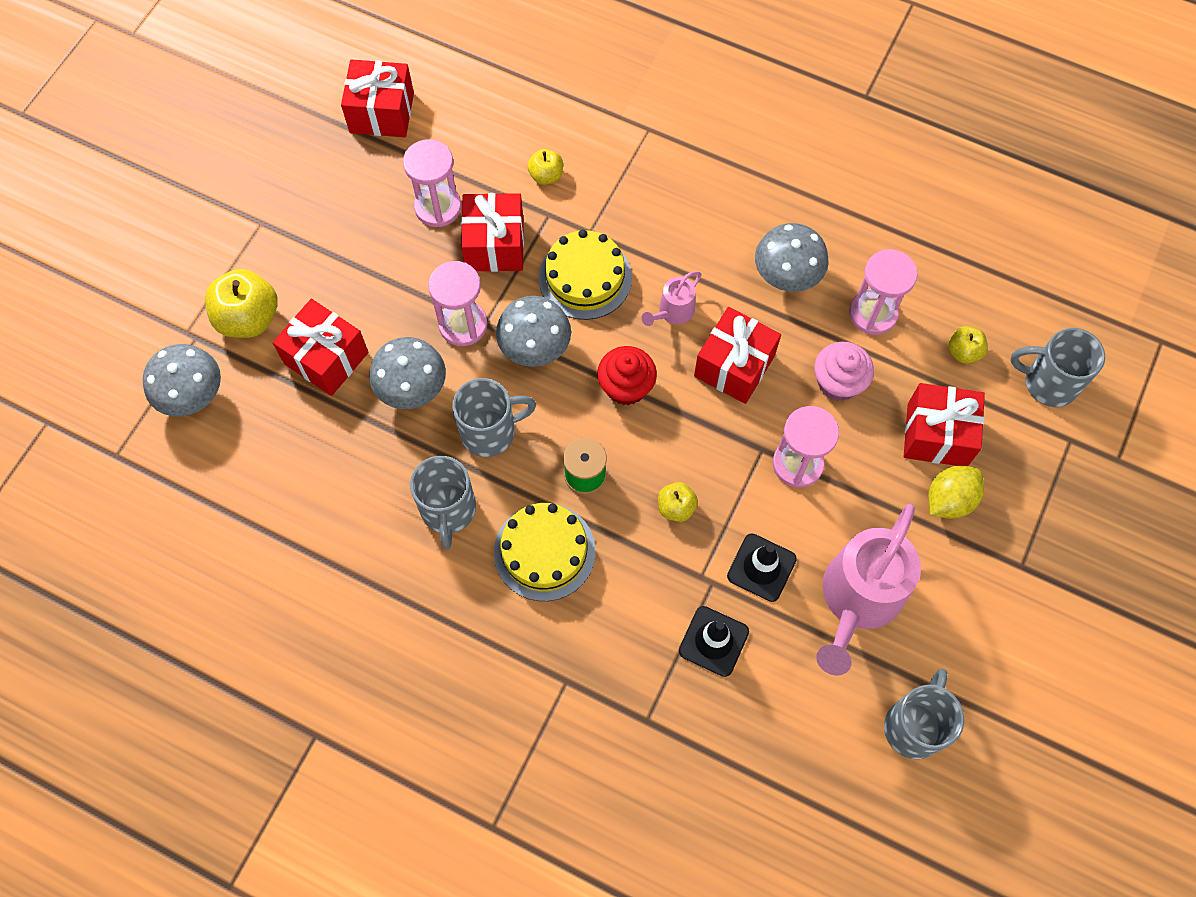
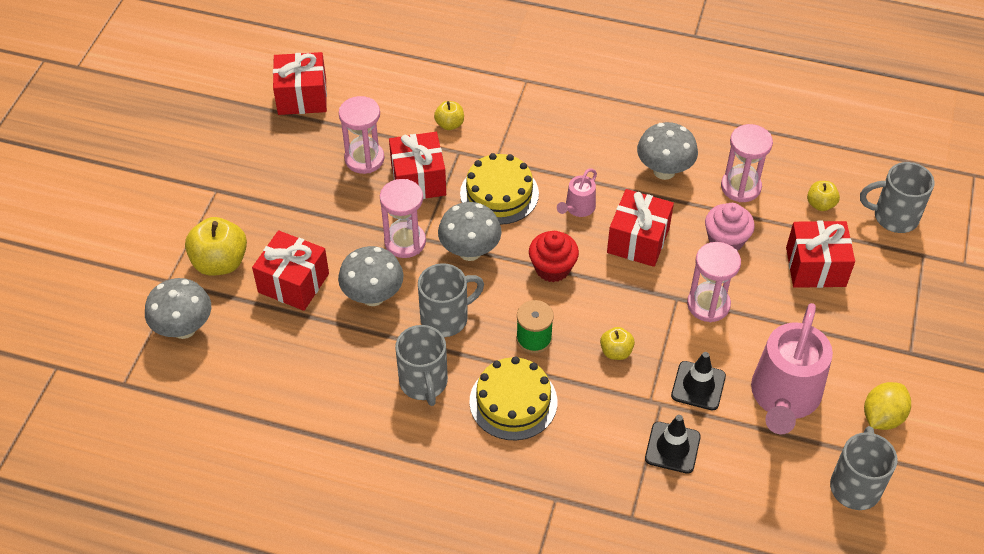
camera: 10 degrees left, 15 degrees down
(949, 500) = (838, 313): yellow lemon -> yellow lemon (882, 417)

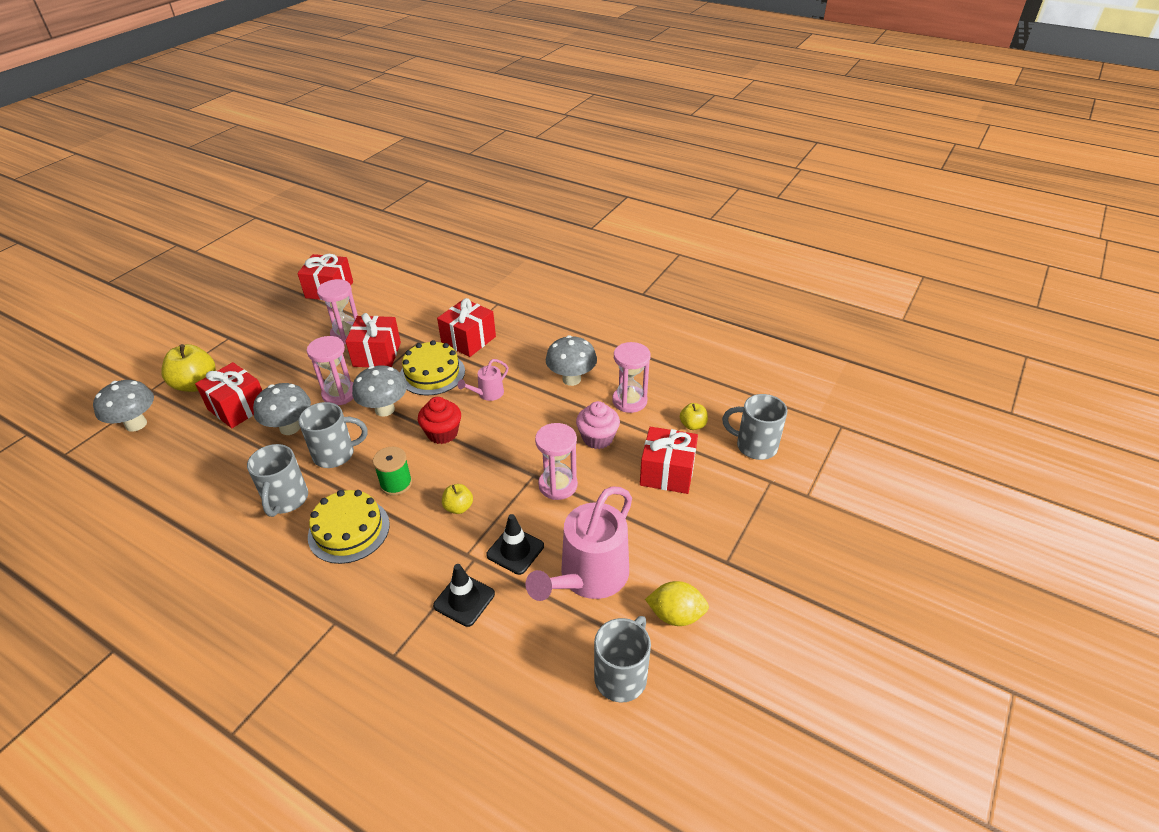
camera: 15 degrees right, 10 degrees down
(449, 124) = (423, 322): yellow apple -> none
(638, 240) = (523, 425): red gift -> red gift (468, 340)
(882, 417) = (675, 615): yellow lemon -> yellow lemon turned 45 degrees clockwise

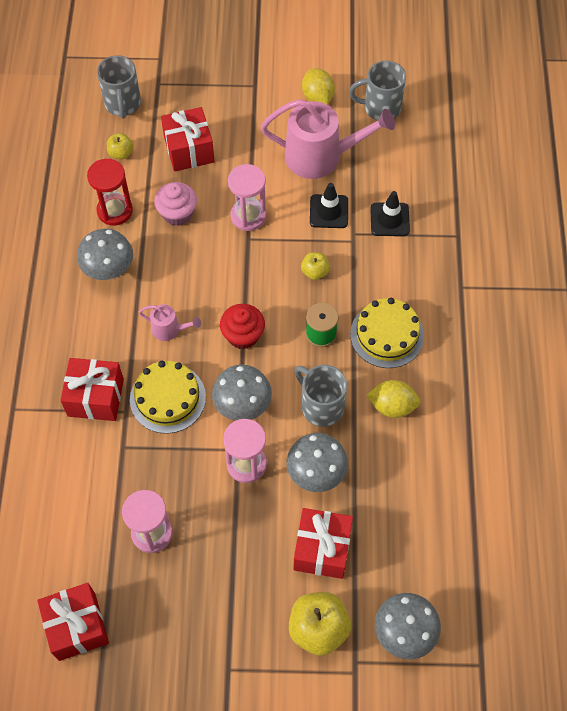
camera: 120 degrees left, 20 degrees up
(286, 500) = (392, 406): grey mug -> yellow lemon
(377, 354) = (167, 474): red gift -> none
(629, 401) = (115, 211): pink hourglass -> red hourglass

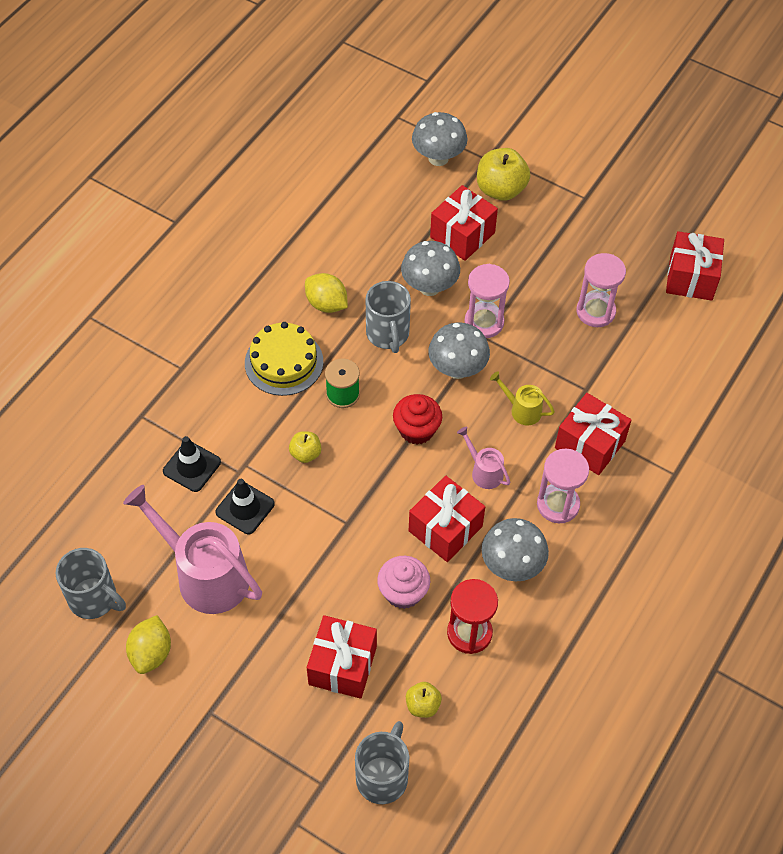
camera: 150 degrees left, 5 degrees down
(168, 398) = (522, 410): yellow cake -> yellow watering can
(174, 271) = (445, 528): none -> red gift
(248, 216) = (330, 548): pink hourglass -> pink hourglass (558, 504)

